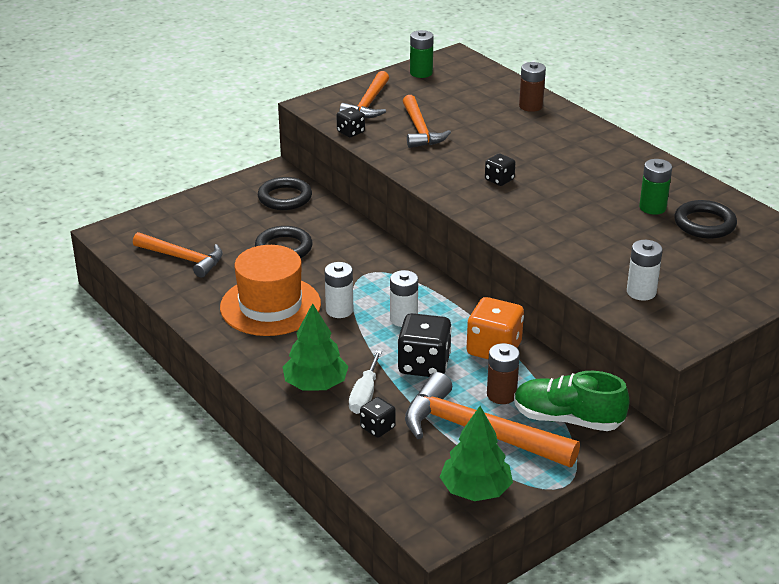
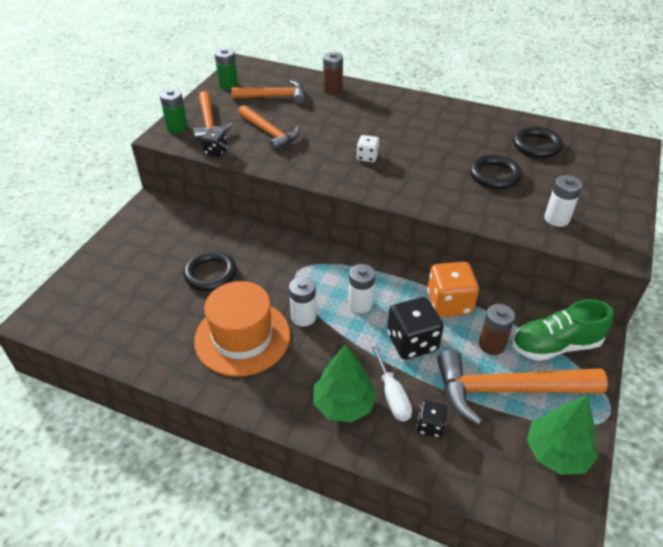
camera: 30 degrees left, 10 degrees up
(183, 258) = (127, 319): orange hammer -> orange hammer (274, 96)
(285, 197) = (175, 225): black ring -> black ring (494, 175)
(499, 180) = (367, 157): black dice -> white dice
(652, 207) = (492, 144): green battery -> green battery (177, 128)

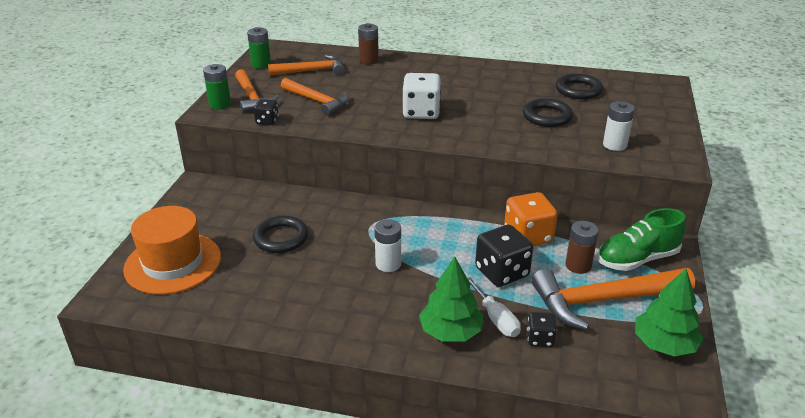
camera: 10 degrees left, 10 degrees down
(242, 337) = (331, 288): orange hat -> orange hat (173, 263)
(360, 304) = (442, 246): white battery -> none
(367, 157) = (421, 112): white dice -> white dice, size x1.84

